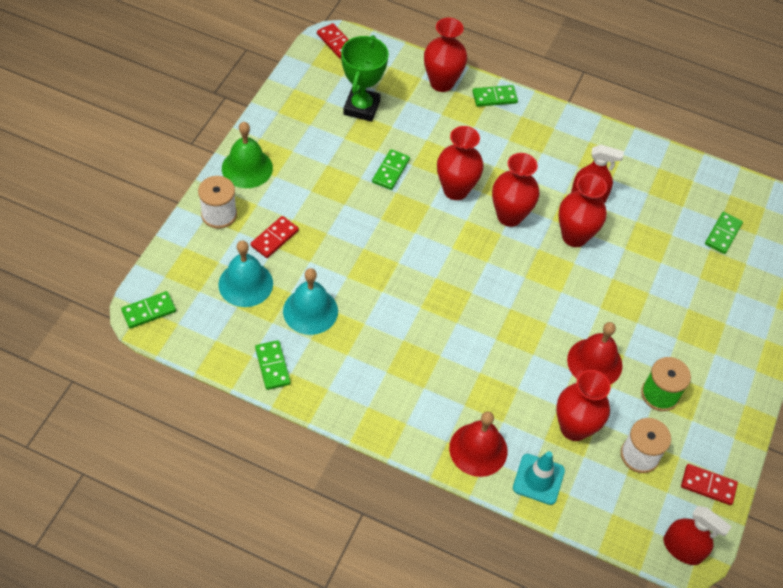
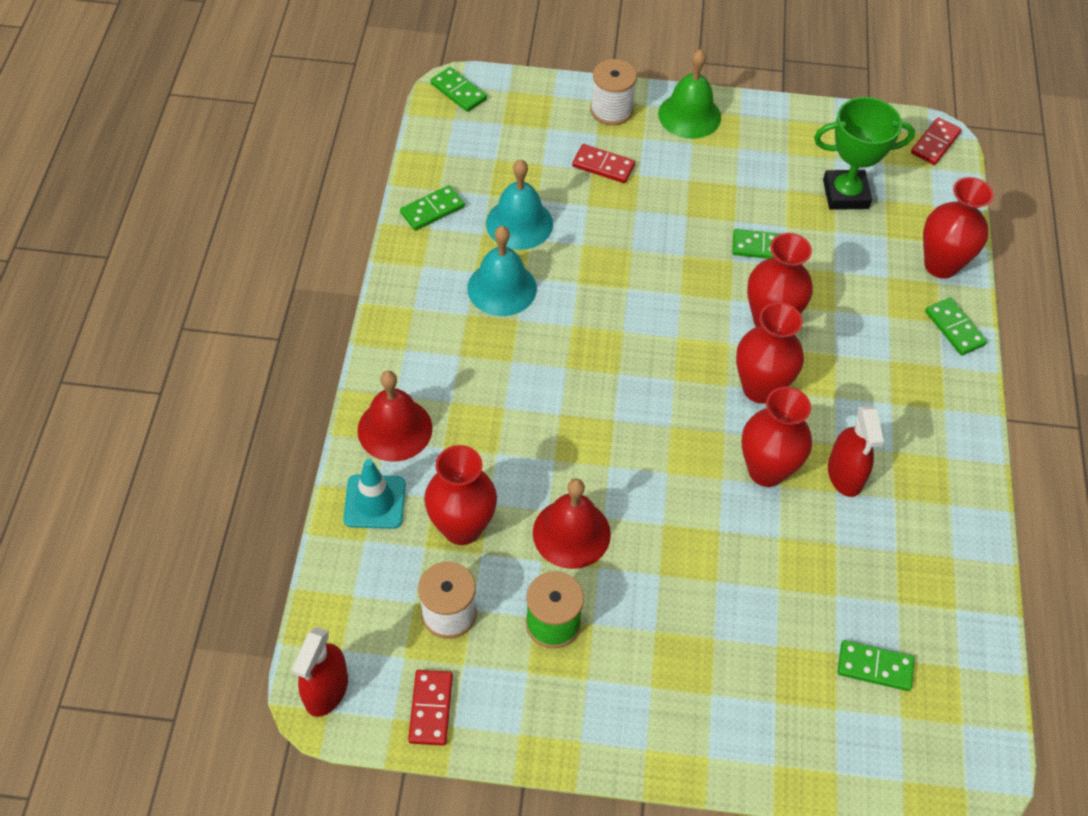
camera: 75 degrees right, 0 degrees up
(245, 284) = (529, 158): turquoise bell -> turquoise bell (502, 288)

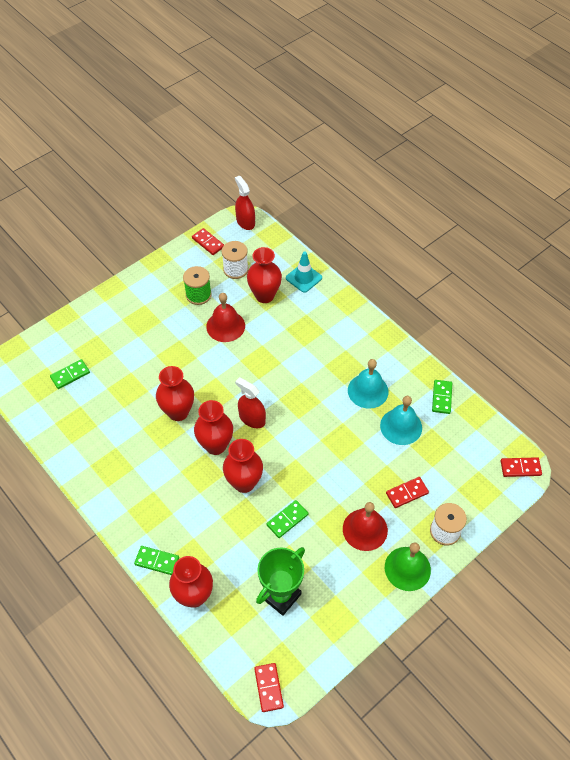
camera: 135 degrees right, 0 degrees up
(395, 429) = (330, 304): red bell -> red bell (365, 529)
(458, 92) = (520, 468): green domino -> red domino
(845, 474) = (145, 439): red spray bottle -> red spray bottle (252, 418)

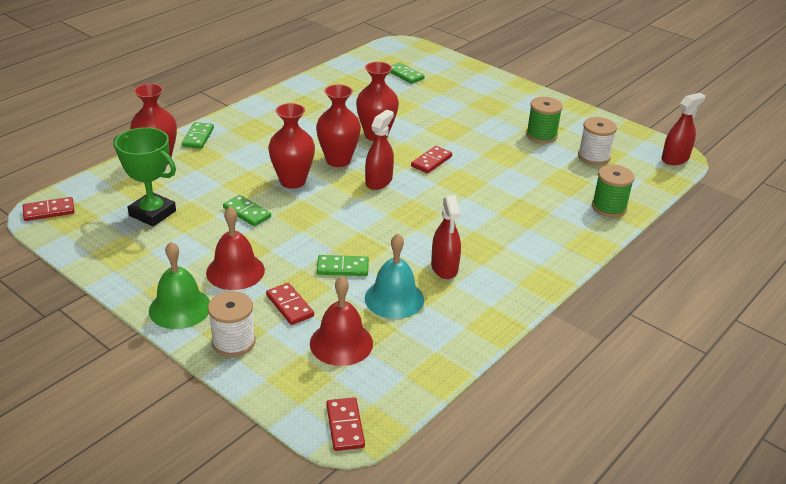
camera: 80 degrees right, 20 degrees down
(208, 243) = (623, 136): red domino -> red domino (431, 161)
(225, 326) = (504, 155): red bell -> red bell (341, 343)
(264, 295) = (563, 179): red vase -> none
(304, 278) = (609, 207): turquoise traffic cone -> green spool
(368, 391) = (444, 267): turquoise bell -> red spray bottle
(442, 397) = (453, 338): green domino -> green domino (342, 268)

